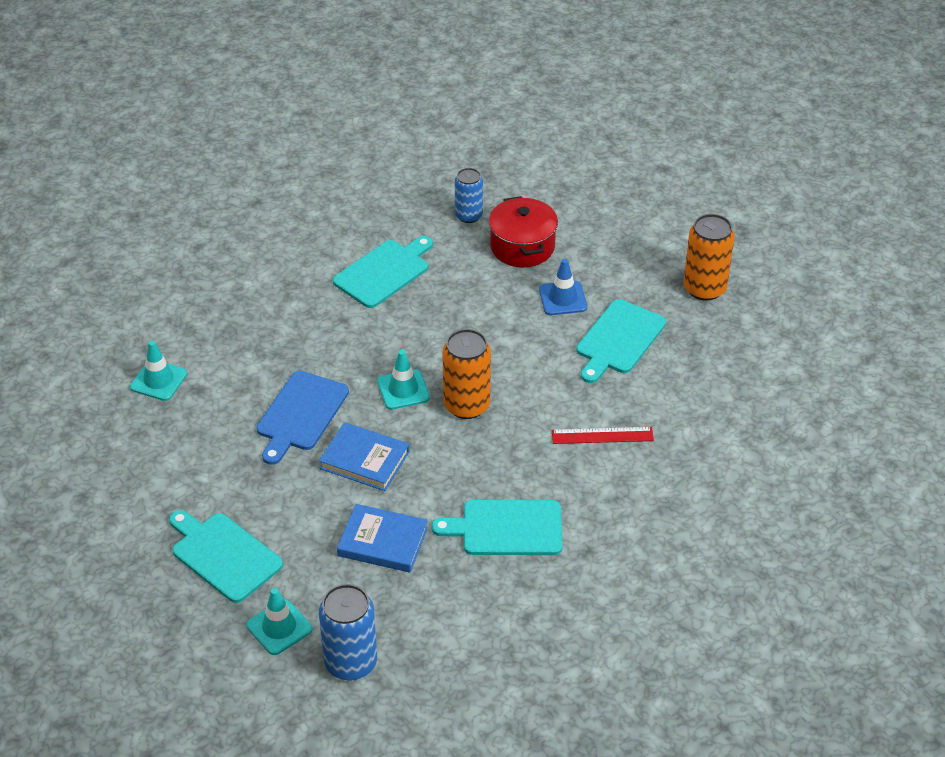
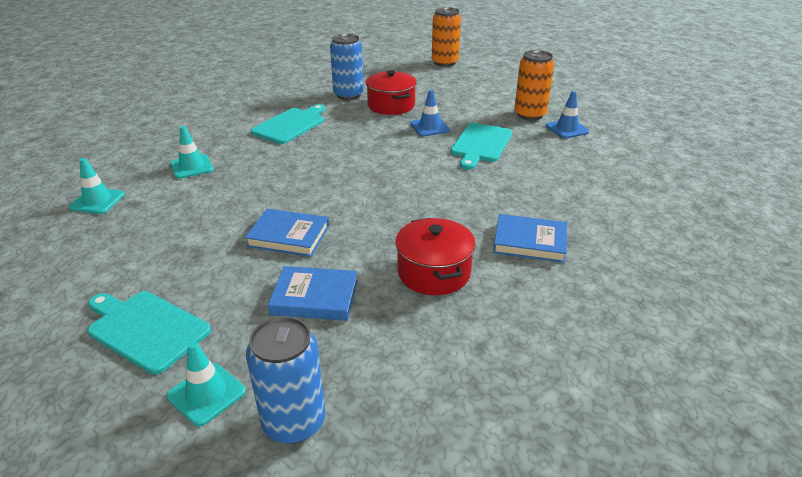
camera: 10 degrees left, 10 degrees down
(300, 414) = (227, 211): blue cutting board -> none
(403, 390) = (316, 187): turquoise traffic cone -> turquoise traffic cone (192, 167)
(466, 405) = (373, 191): orange can -> orange can (444, 62)
(468, 216) = (348, 95): blue can -> blue can, size x1.51
(507, 528) = (434, 272): turquoise cutting board -> red pot
(602, 436) = (493, 199): red ruler -> none
(621, 502) = (529, 242): none -> blue book
(742, 324) = (567, 129): none -> blue traffic cone

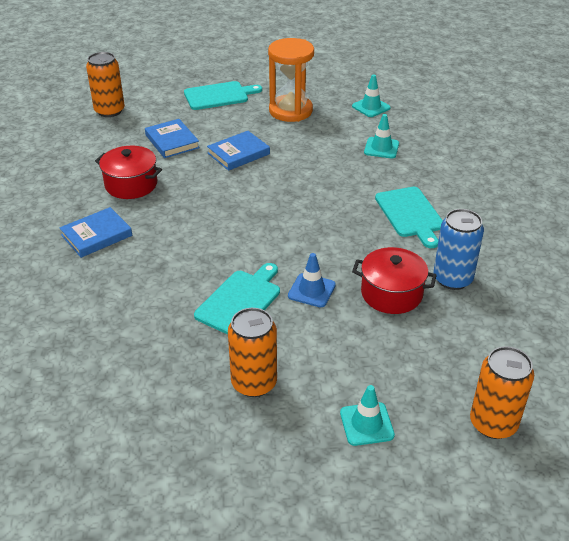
camera: 130 degrees right, 5 degrees up
(149, 247) = (290, 111): none -> orange hourglass
(206, 394) = (155, 98): turquoise traffic cone -> turquoise traffic cone (366, 424)
(294, 422) = (109, 111): blue can -> orange can
(315, 297) = (172, 141): blue book -> blue book turned 75 degrees counterclockwise
(481, 144) = (240, 301): turquoise cutting board -> turquoise cutting board turned 60 degrees clockwise
(567, 129) = (191, 385): blue traffic cone -> none

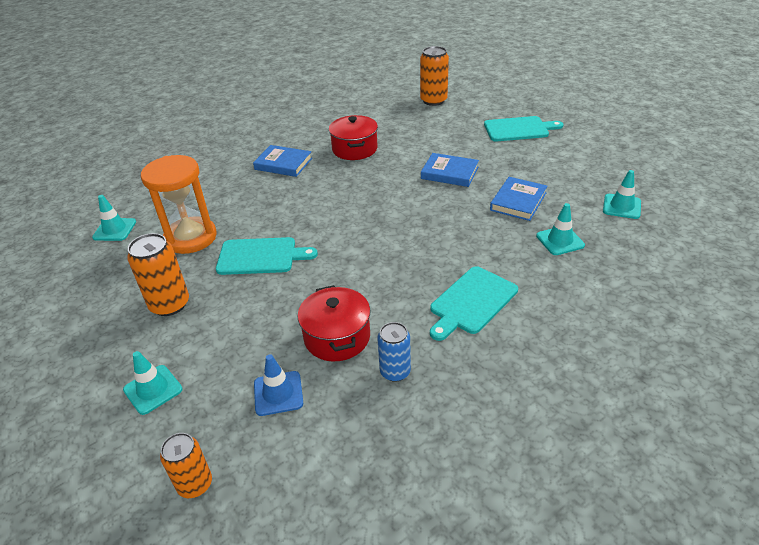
camera: 60 degrees right, 0 degrees up
(68, 396) = (114, 230): none -> turquoise traffic cone
(172, 141) = (428, 139): blue book -> blue book (518, 201)
(219, 96) = (519, 129): turquoise cutting board -> turquoise cutting board turned 45 degrees counterclockwise
(290, 111) = (547, 169): orange hourglass -> orange hourglass (191, 238)
(311, 290) = (302, 287): blue traffic cone -> blue traffic cone (278, 393)
(452, 279) = (395, 371): blue can -> blue can, size x0.66
(493, 423) = (195, 484): orange can -> orange can, size x0.66

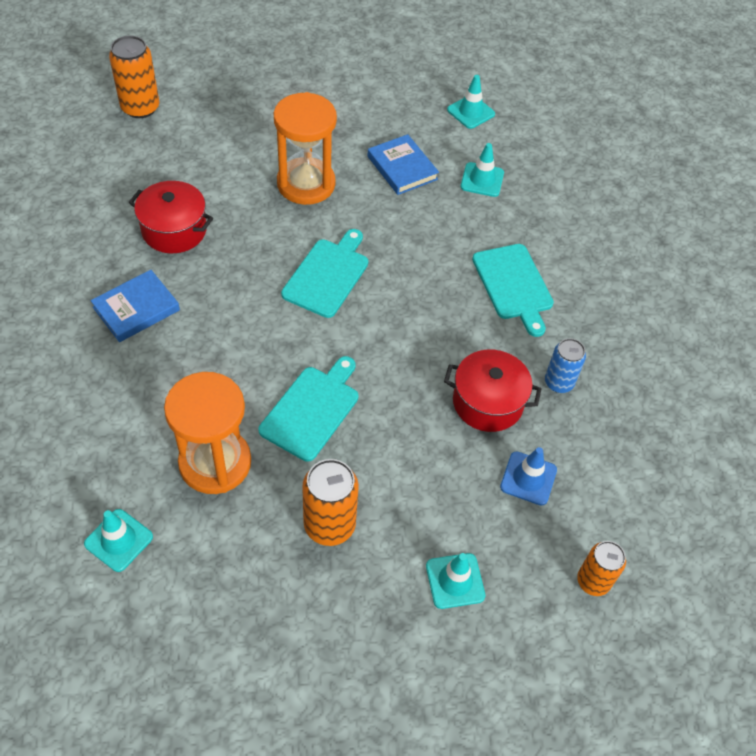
camera: 65 degrees left, 15 degrees up
(449, 173) = (306, 184): blue book -> orange hourglass
(519, 129) = (279, 86): turquoise cutting board -> turquoise cutting board (327, 275)

